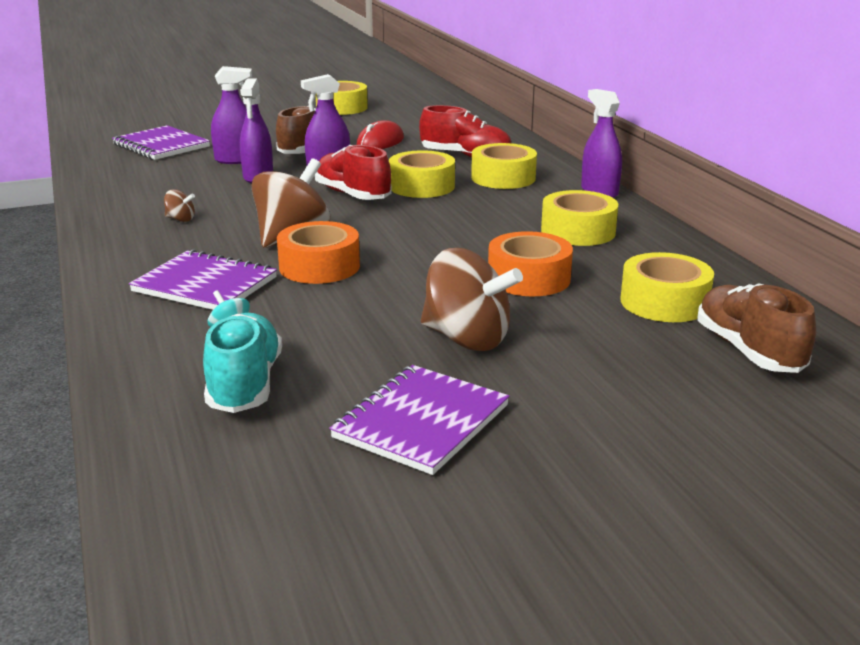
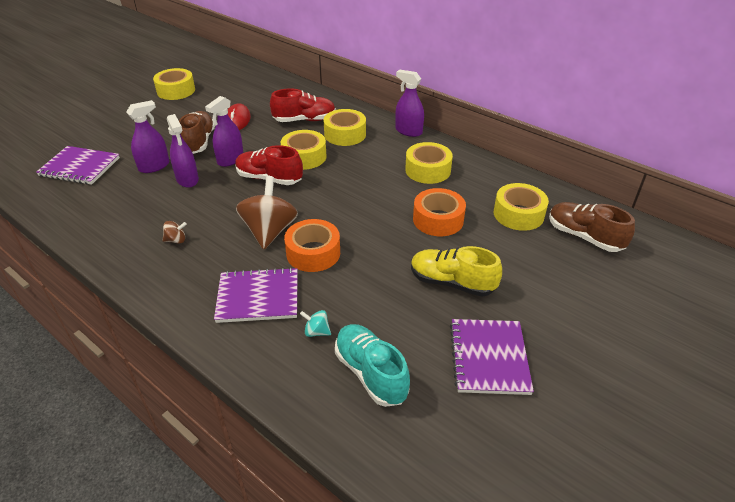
camera: 30 degrees left, 15 degrees up
(467, 339) = (452, 283): brown spinning top -> yellow shoe

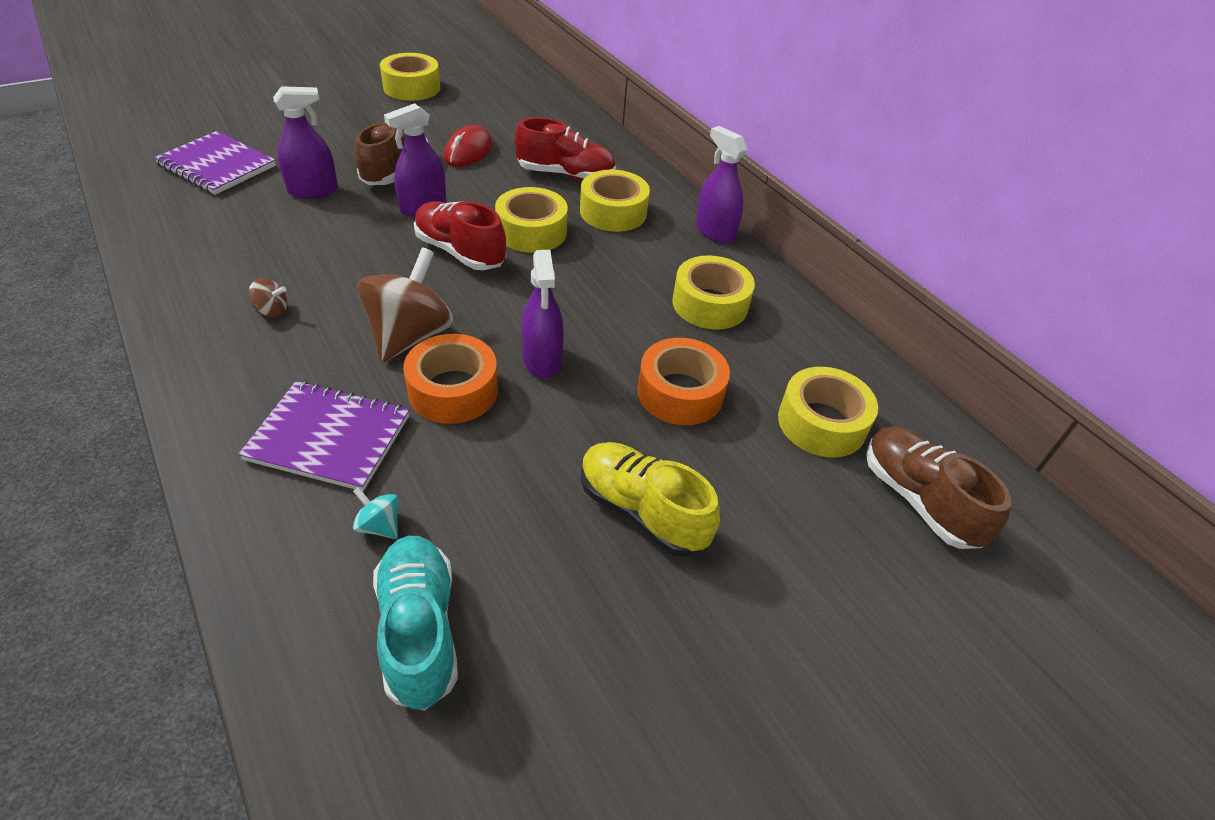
camera: 15 degrees right, 5 degrees up
(187, 179) = (345, 222): purple spray bottle -> purple spray bottle (542, 360)
(489, 358) = (629, 673): purple notebook -> none

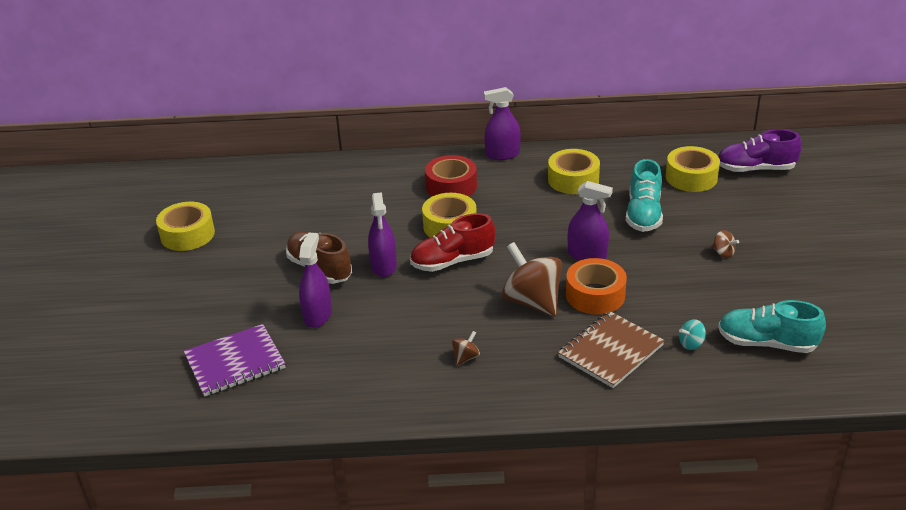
camera: 55 degrees left, 10 degrees down
(329, 437) = (610, 351): purple notebook -> brown notebook
(468, 151) = (320, 228): red mouse -> none
(565, 174) = (389, 193): red shoe -> none
(613, 212) = (451, 186): yellow tape -> red tape
(642, 511) = (723, 253): yellow shoe -> brown spinning top
(680, 393) = (643, 214): orange tape -> turquoise shoe
(918, 499) = (755, 169): brown shoe -> purple shoe

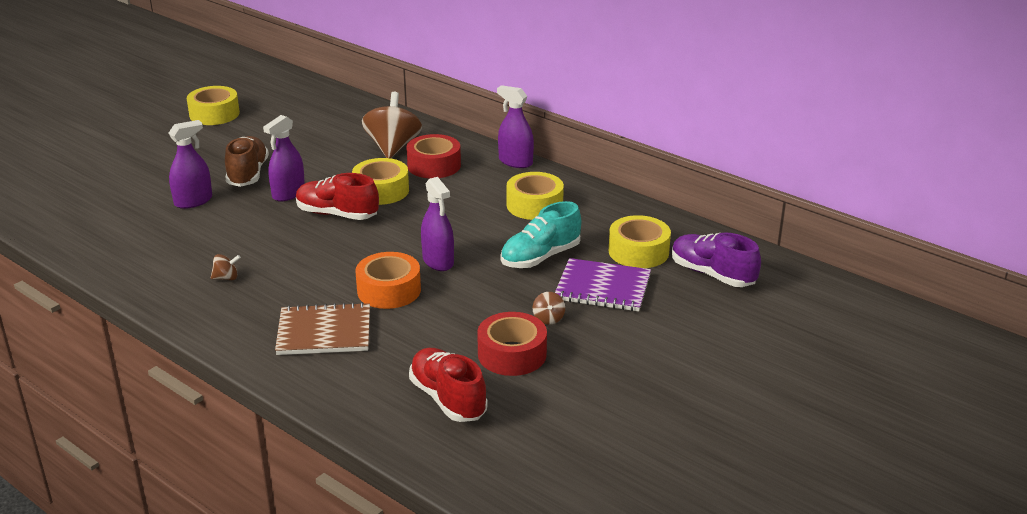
camera: 40 degrees right, 5 degrees down
(235, 362) = (100, 202): purple notebook -> purple notebook (603, 288)
(532, 301) = (337, 269): brown spinning top -> brown spinning top (393, 147)
(691, 344) = (390, 363): turquoise spinning top -> none
(746, 290) = (512, 354): none -> red tape
(767, 343) = (448, 399): turquoise shoe -> red shoe

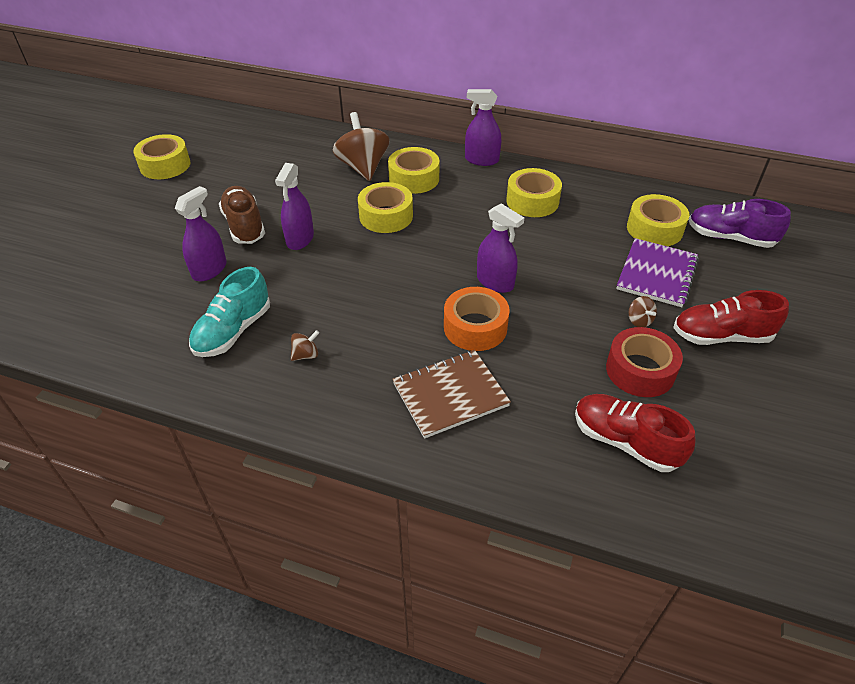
camera: 20 degrees left, 15 degrees up
(337, 214) = (364, 252): red shoe -> red shoe (721, 336)
(434, 165) = (414, 179): red tape -> yellow tape
(540, 257) = (580, 255): turquoise shoe -> turquoise shoe (233, 331)
(603, 288) = (656, 274): purple notebook -> purple notebook turned 60 degrees counterclockwise

